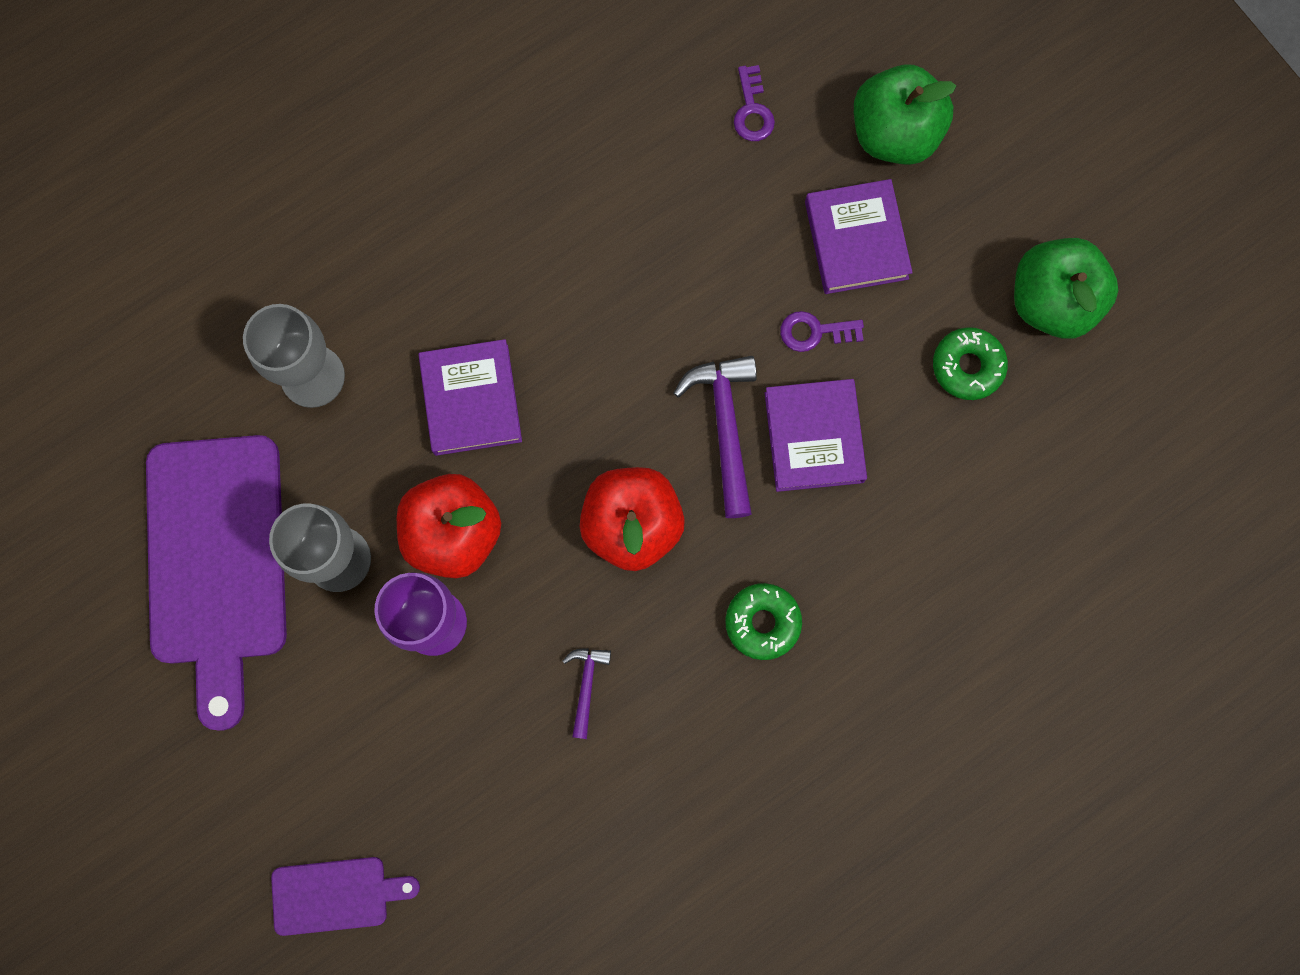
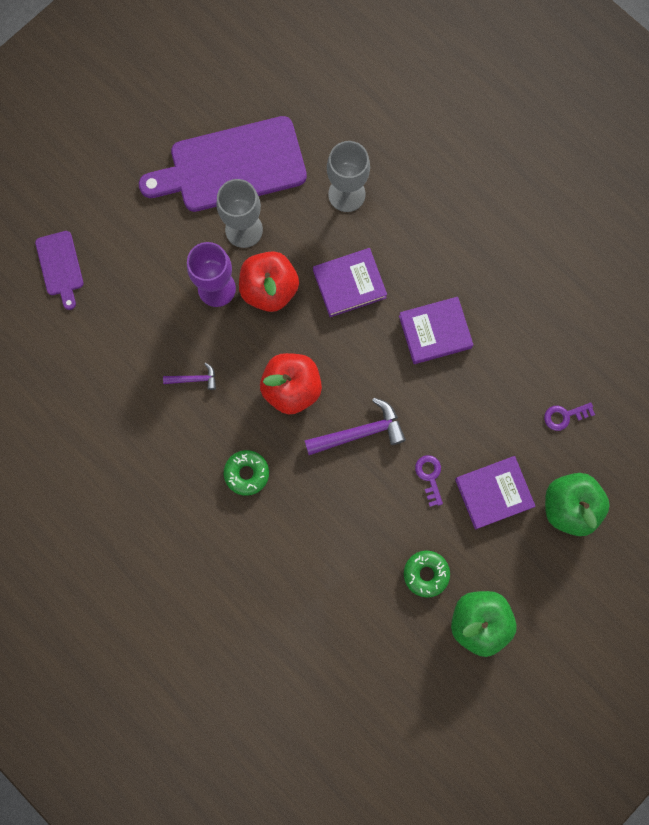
camera: 80 degrees right, 0 degrees up
(814, 437) = (363, 486): purple book -> purple book (435, 332)

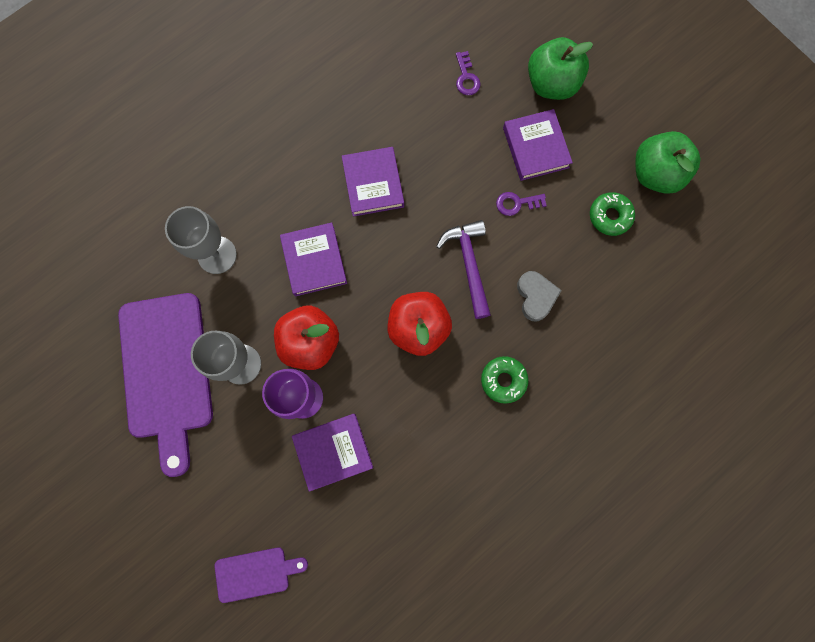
camera: 85 degrees left, 0 degrees up
(169, 321) = (333, 451): none -> purple book
(194, 379) = (399, 428): purple hammer -> none
(333, 501) = (535, 296): none -> grey heart

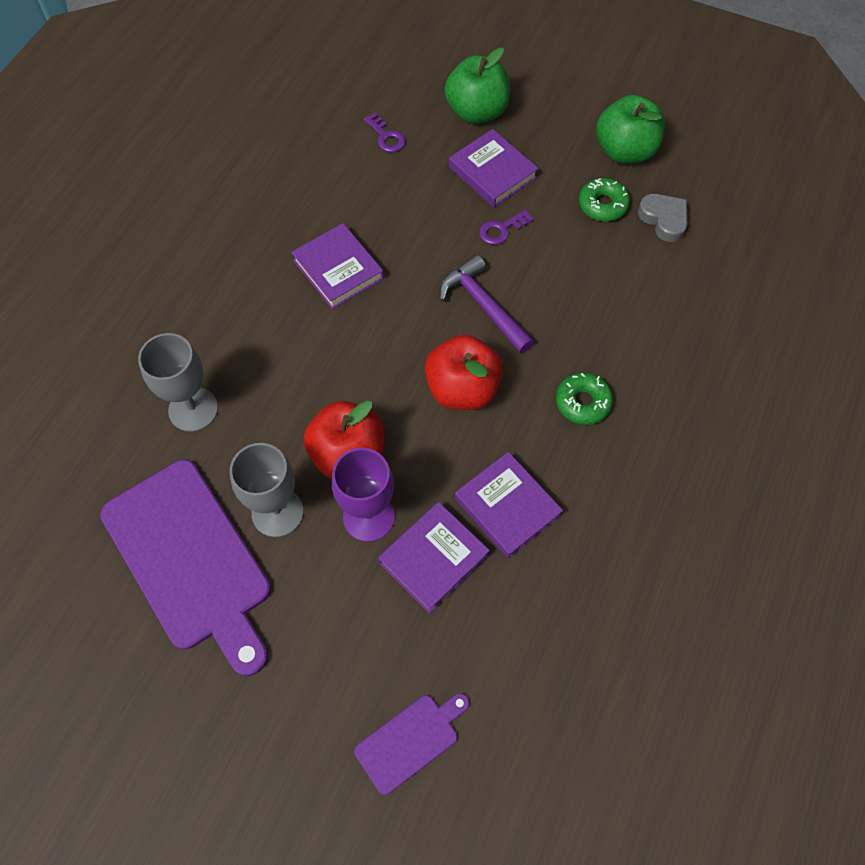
camera: 25 degrees left, 15 degrees down
(314, 261) = (310, 370): purple book -> purple book (507, 507)
(535, 296) = (570, 308): grey heart -> grey heart (664, 219)

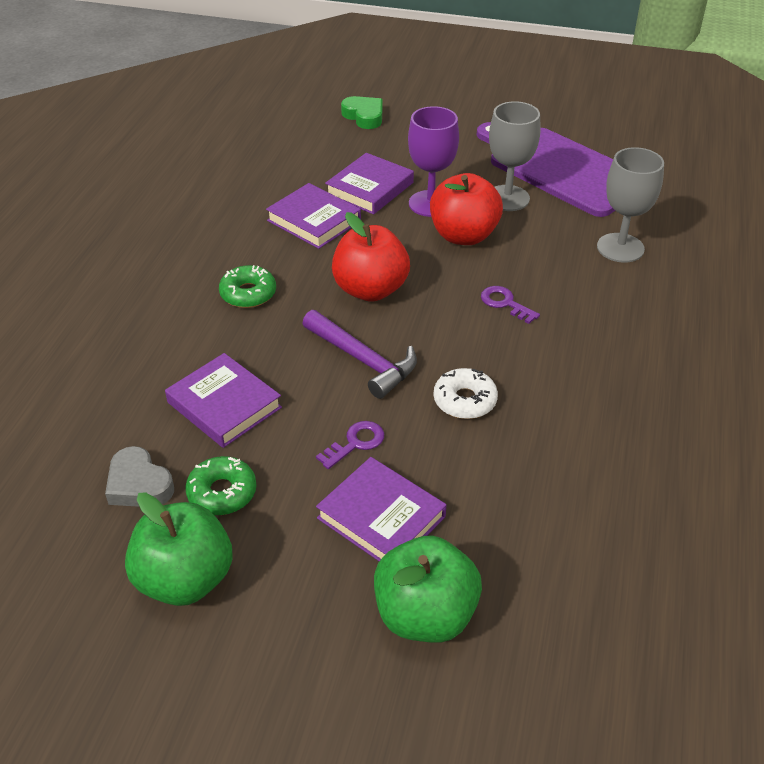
camera: 170 degrees right, 20 degrees down
(338, 269) = (540, 374): purple book -> purple book (224, 405)
(386, 136) = (551, 550): purple key -> purple key (505, 303)
(408, 254) = (464, 400): none -> white donut
(410, 740) = (364, 116): purple cutting board -> green heart

